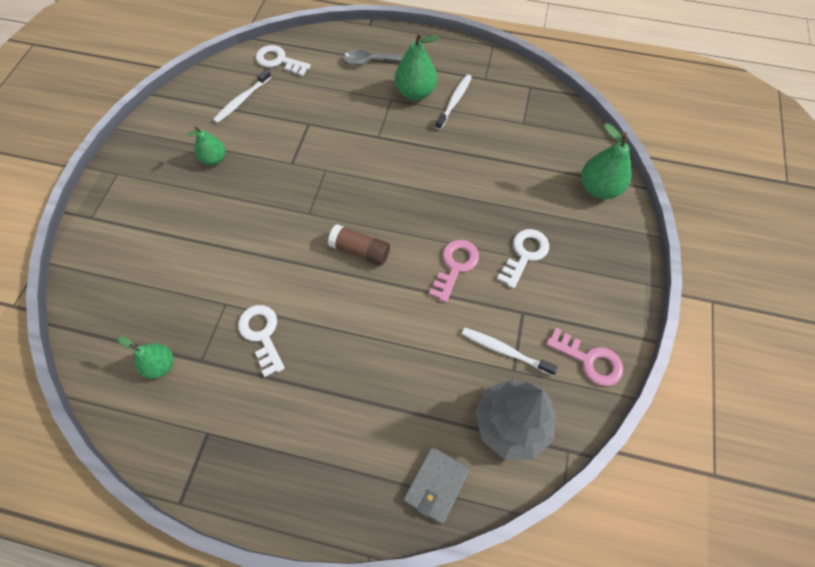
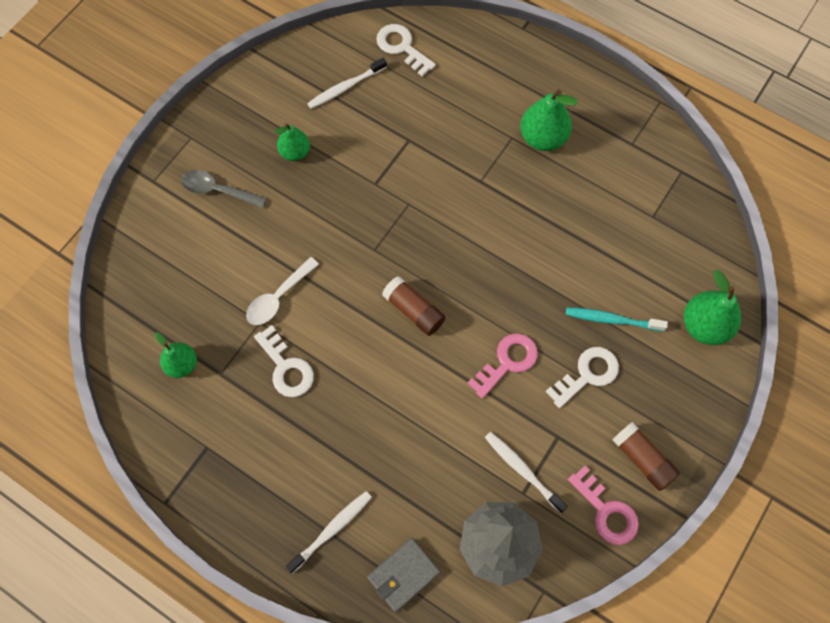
camera: 20 degrees right, 5 degrees up
(235, 278) = (278, 297): none -> white spoon
(262, 334) = (286, 367): white key -> white key turned 150 degrees clockwise
(372, 61) = (508, 80): grey spoon -> grey spoon (218, 190)
(454, 101) = (583, 163): white toothbrush -> white toothbrush (331, 530)
(526, 206) = (612, 319): none -> turquoise toothbrush
(599, 306) = (642, 459): none -> brown glue stick

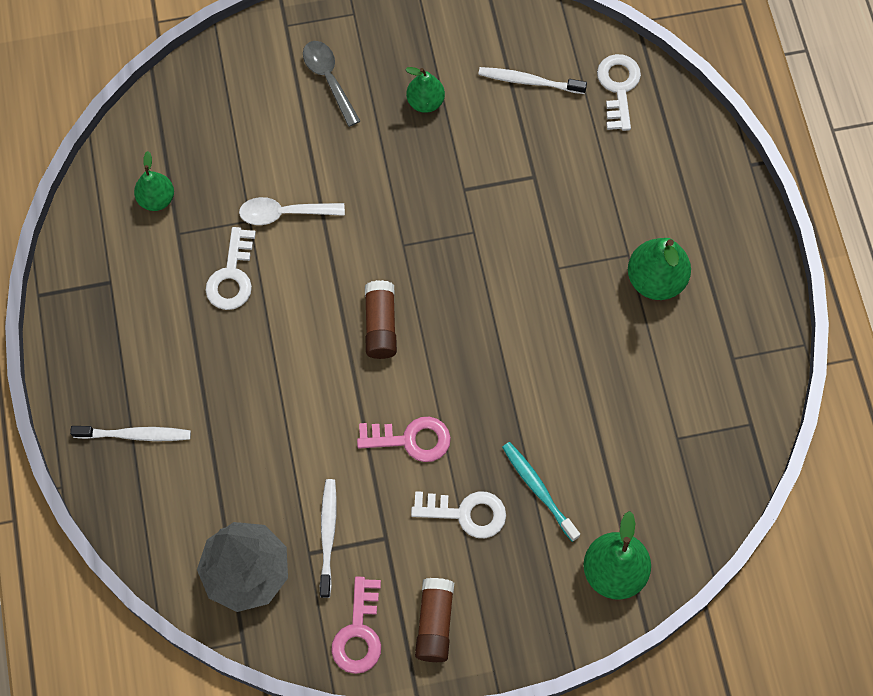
camera: 45 degrees right, 0 degrees up
(403, 575) = (152, 521): grey wallet -> none

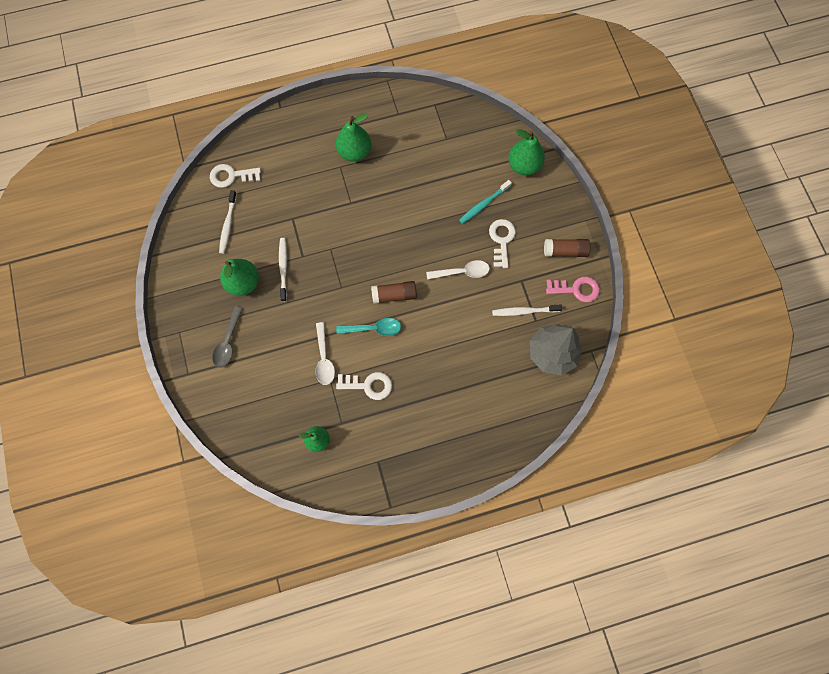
camera: 95 degrees left, 5 degrees up
(135, 435) = (477, 429): white toothbrush -> white toothbrush (283, 268)
(325, 290) = (373, 329): none -> turquoise spoon
(329, 79) = (228, 342): grey spoon -> grey spoon turned 45 degrees counterclockwise
(411, 439) = (462, 272): pink key -> white spoon
(425, 102) = (243, 283): green pear -> green pear, size x1.56

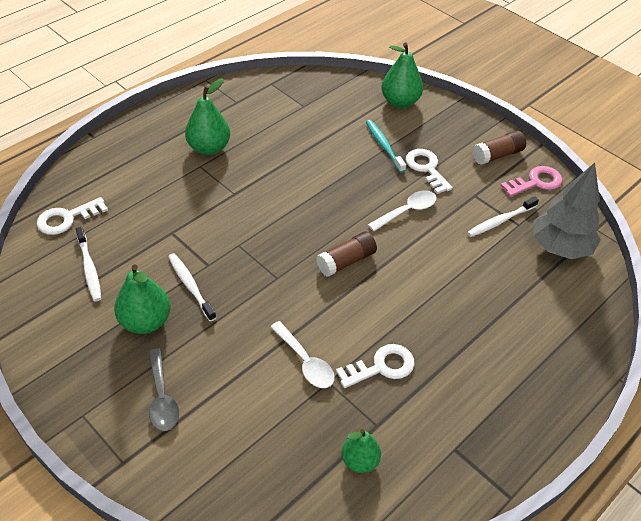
camera: 30 degrees left, 25 degrees down
(373, 329) = (346, 304): turquoise spoon -> none
(483, 204) = (384, 146): turquoise toothbrush -> turquoise toothbrush turned 135 degrees clockwise

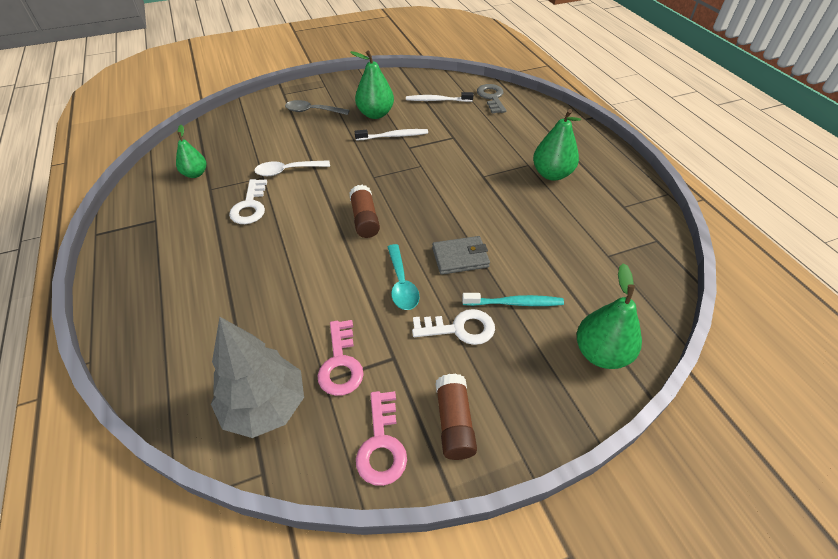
camera: 115 degrees right, 0 degrees up
(67, 218) = (491, 97): white key -> grey key
(356, 184) = (460, 257): none -> grey wallet
(407, 211) = (401, 284): white spoon -> turquoise spoon
(500, 221) = (341, 363): white toothbrush -> pink key

